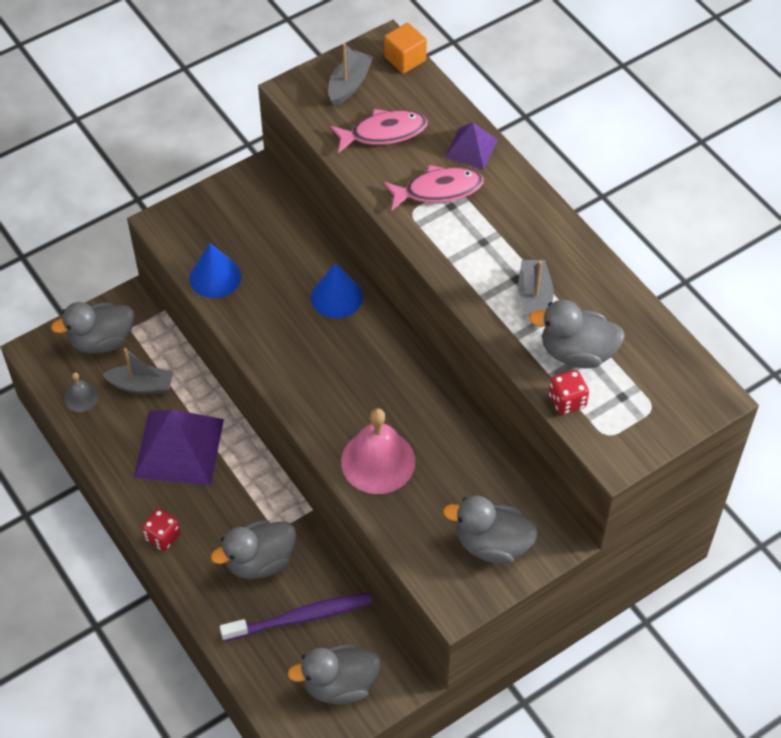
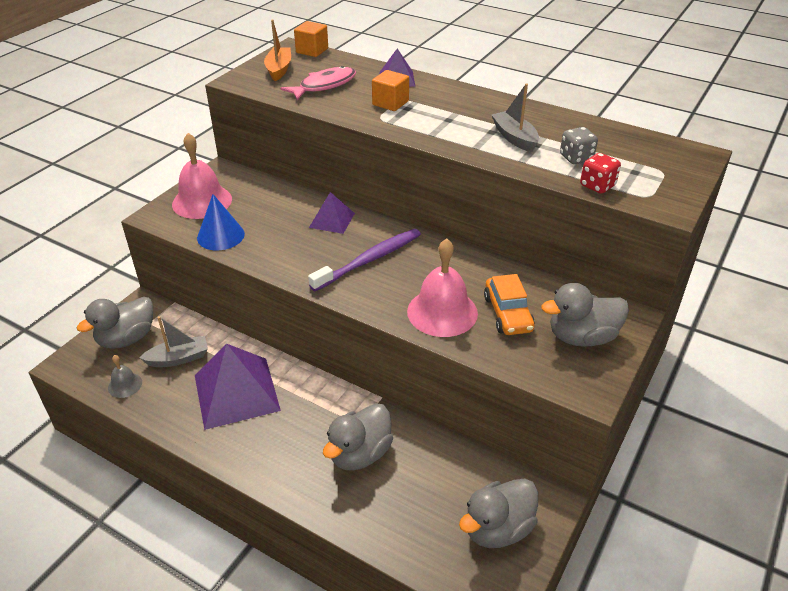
camera: 25 degrees left, 15 degrees down
(163, 536) = (257, 467): red dice -> none
(217, 218) = (202, 201): none -> pink bell
(300, 617) = (424, 486): purple toothbrush -> purple toothbrush (369, 260)
(336, 297) = (332, 220): blue cone -> purple pyramid
(349, 84) = (279, 69): grey boat -> orange boat
(438, 190) = (390, 103): pink fish -> orange cube
(439, 489) = (508, 314): none -> orange car
(576, 352) = (576, 158): grey duck -> grey dice

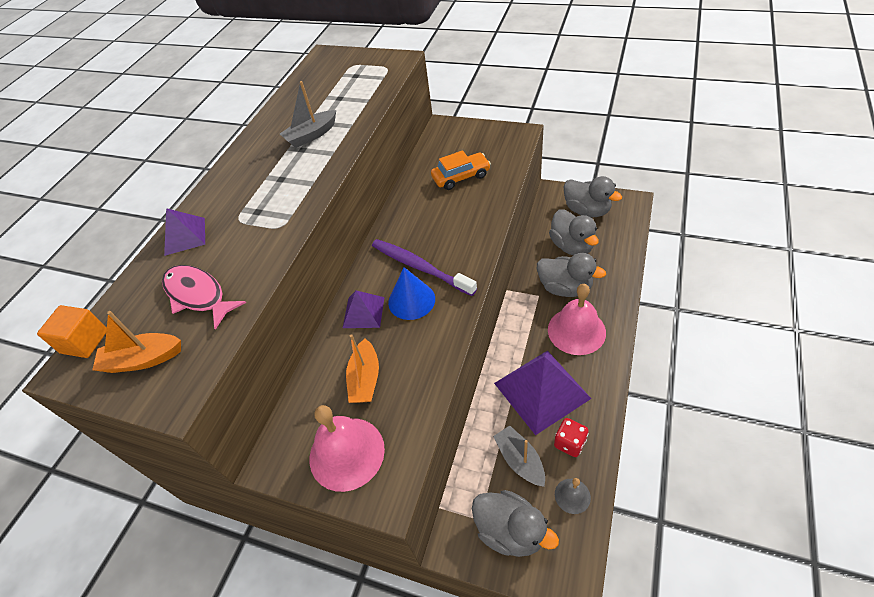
camera: 95 degrees left, 10 degrees up
(220, 236) = (411, 402): blue cone -> blue cone (411, 300)
(260, 215) = (365, 379): none -> orange boat
(390, 103) = (245, 227): orange cube -> none
(442, 312) = (472, 209): pink bell -> pink bell (576, 331)
(576, 158) = (340, 102): grey dice -> none
(581, 337) = (471, 142): grey duck -> grey duck (572, 246)
(597, 186) = (379, 88): red dice -> red dice (570, 443)

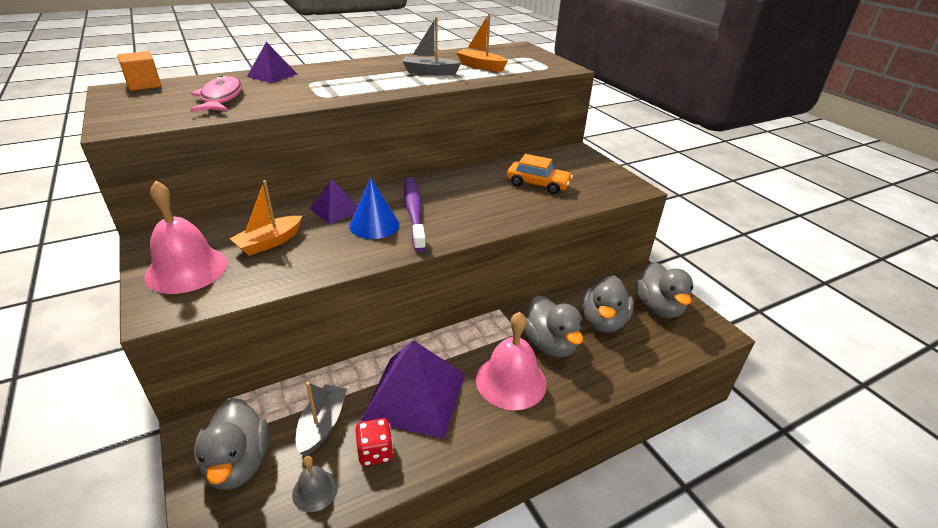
camera: 35 degrees right, 15 degrees down
(143, 359) = (143, 105): orange boat -> orange boat (480, 66)

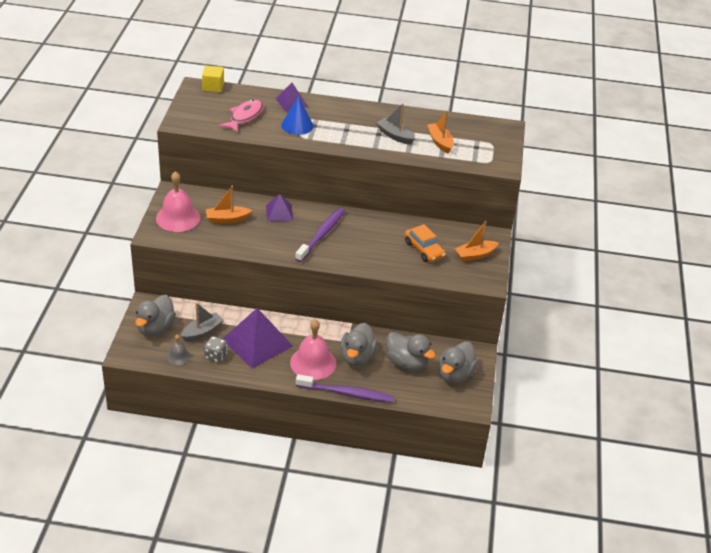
camera: 35 degrees right, 5 degrees up
(144, 85) = (213, 87): orange cube -> yellow cube
(374, 225) = (290, 233): blue cone -> blue cone (297, 125)
(375, 452) = (216, 356): red dice -> grey dice
(588, 171) = (475, 255): none -> orange boat
(591, 397) = (346, 393): none -> purple toothbrush
(603, 321) = (407, 363): grey duck -> grey duck turned 105 degrees counterclockwise

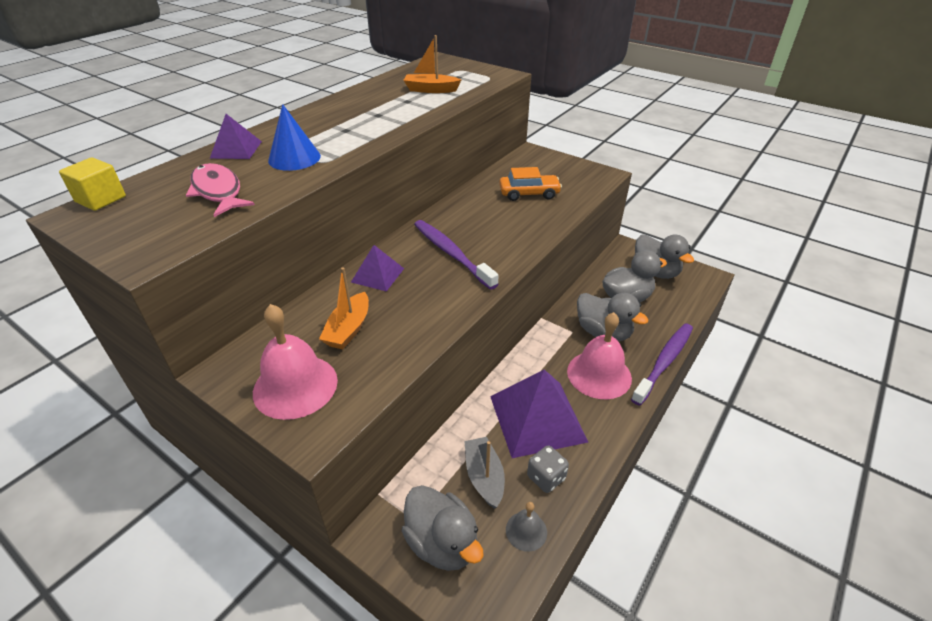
camera: 60 degrees left, 0 degrees up
(395, 136) = (392, 108): grey boat -> none
(475, 255) = (556, 169): orange boat -> none

